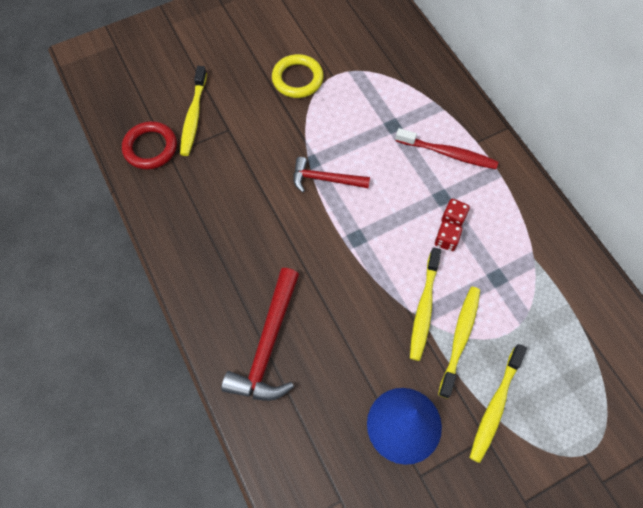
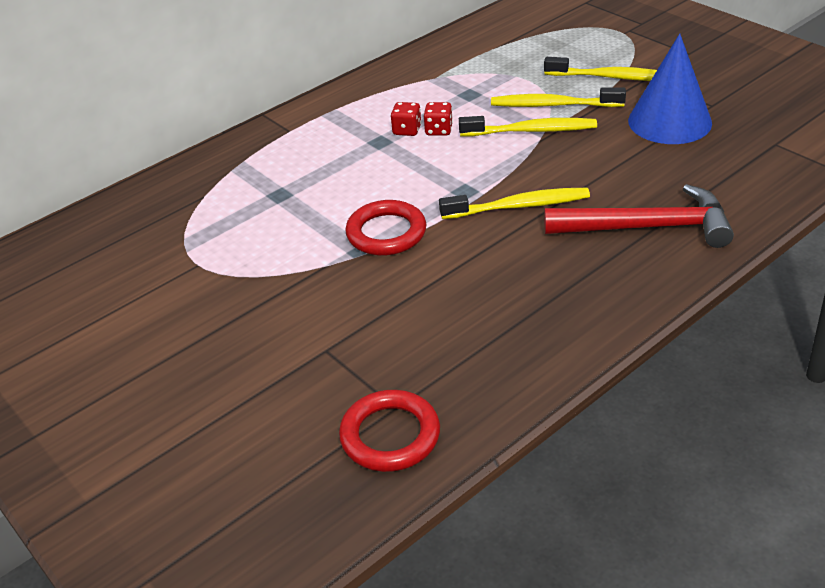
camera: 100 degrees left, 25 degrees down
(194, 116) = (307, 399): yellow toothbrush -> yellow toothbrush (517, 206)
(297, 79) = (209, 298): yellow ring -> none
(325, 179) = (386, 233): red hammer -> red ring
(447, 153) = (313, 147): red toothbrush -> none

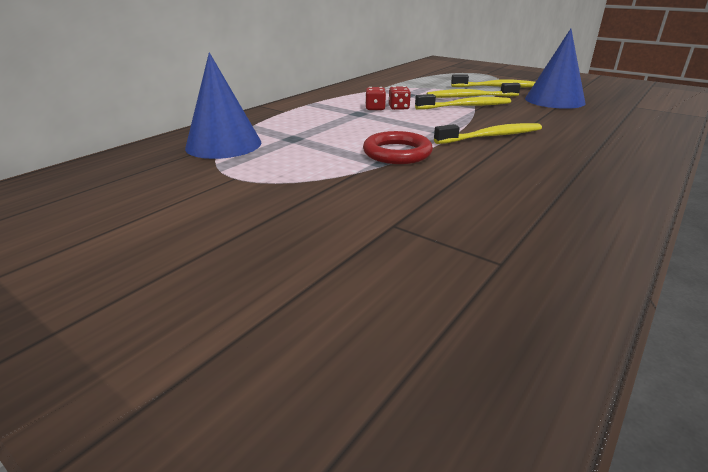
camera: 15 degrees left, 10 degrees down
(199, 202) = (223, 145): none -> blue cone
(390, 435) = (517, 288): red ring -> none
(646, 227) = (598, 141): red hammer -> none

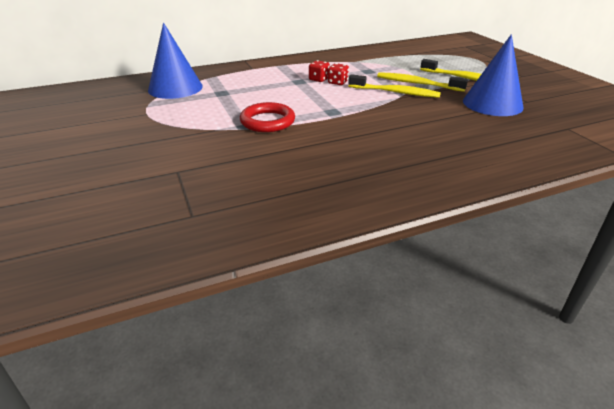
camera: 30 degrees right, 5 degrees up
(490, 136) = (361, 125): yellow toothbrush -> none

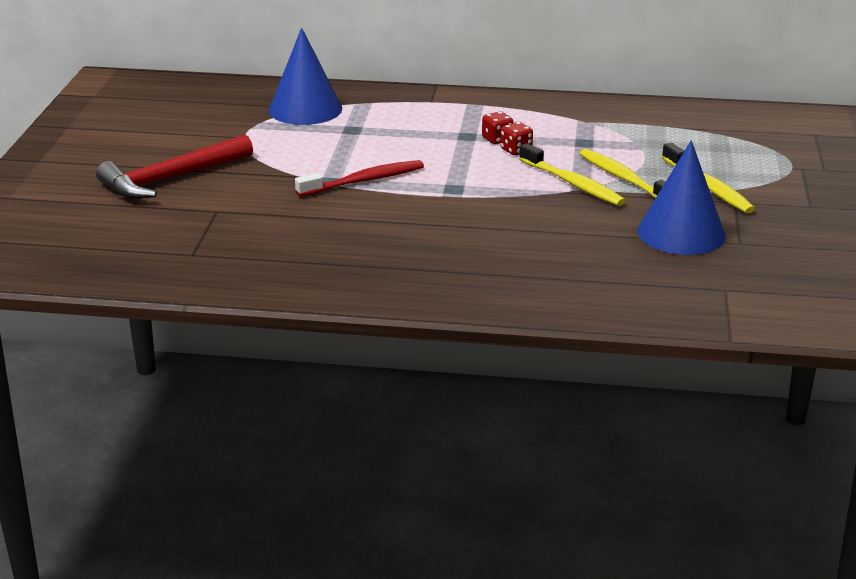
camera: 30 degrees right, 5 degrees down
(113, 156) = (172, 178): none -> red hammer
(267, 121) = (363, 181): red ring -> red toothbrush

